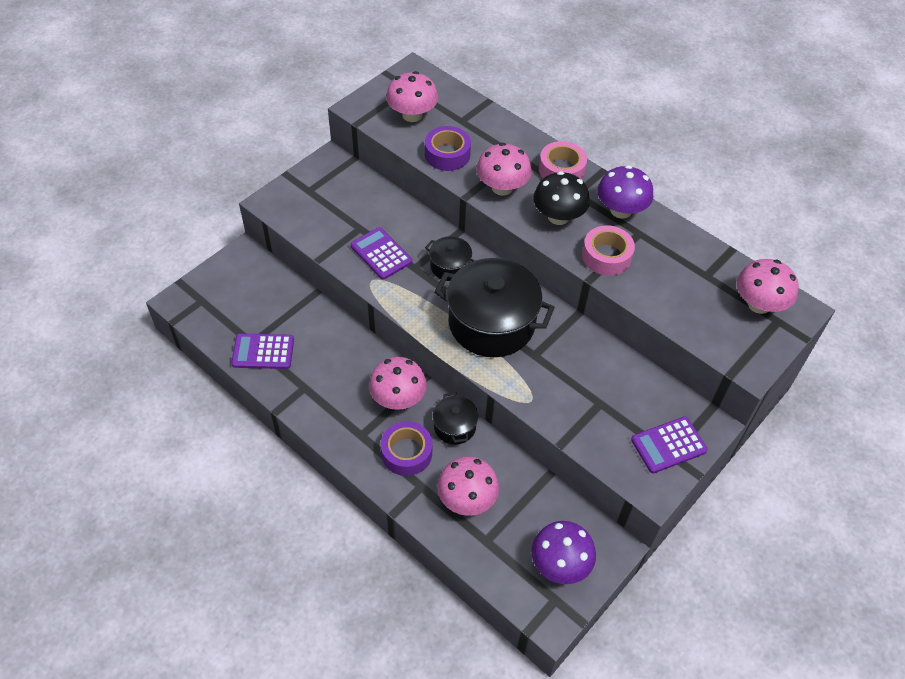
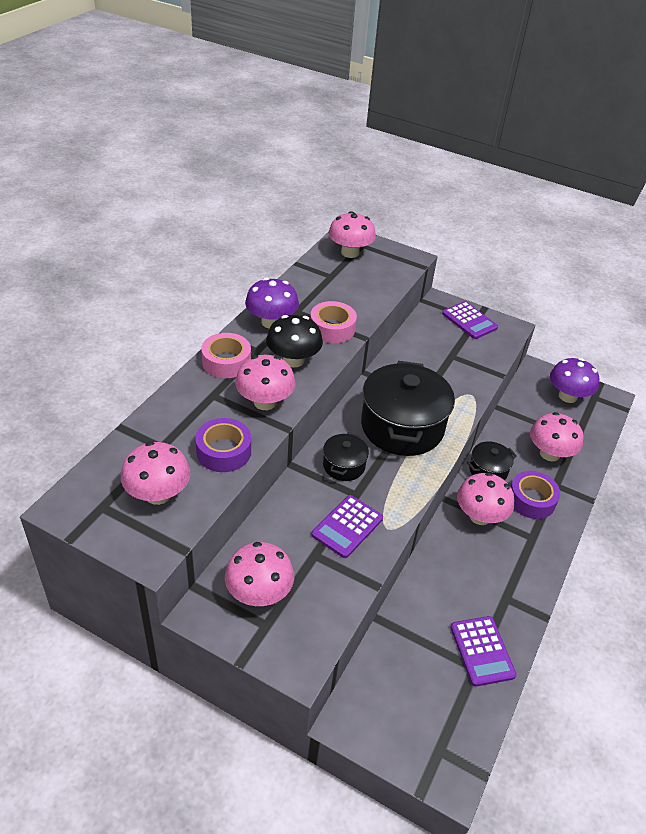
camera: 105 degrees left, 10 degrees down
(336, 190) = (259, 593): none -> pink mushroom

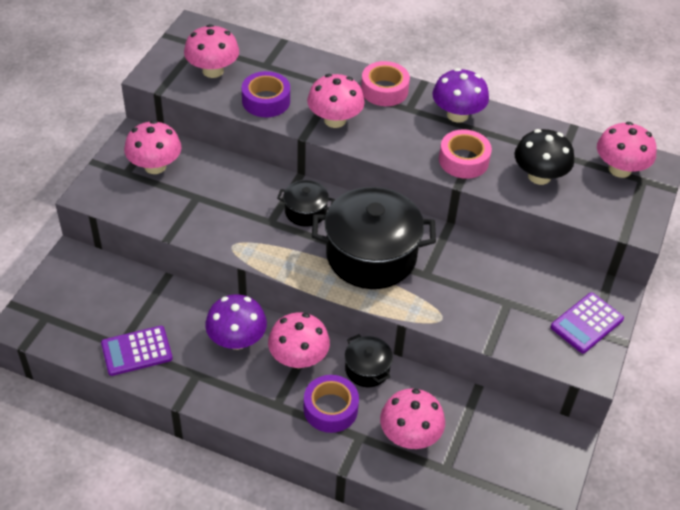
camera: 85 degrees right, 5 degrees up
(293, 360) = (401, 134): black mushroom -> black mushroom (539, 176)
(347, 526) = (230, 217): purple calculator -> none
(567, 396) = (525, 469): purple mushroom -> purple mushroom (237, 340)

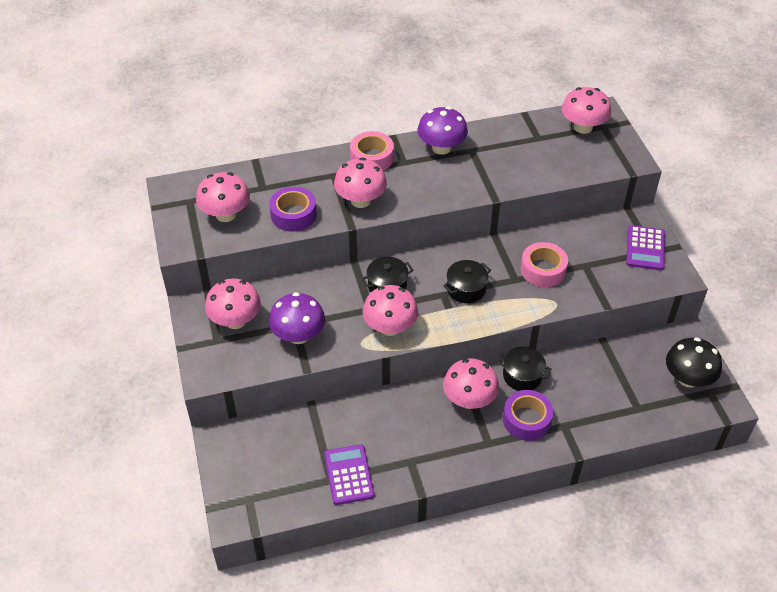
camera: 35 degrees left, 0 degrees up
(136, 351) = (349, 475): purple calculator -> purple calculator turned 135 degrees clockwise
(237, 340) = (413, 416): purple mushroom -> purple mushroom (298, 335)
(371, 256) = (466, 289): black pot -> black pot, size x0.48
(410, 435) = (594, 402): pink mushroom -> pink mushroom (390, 327)
(463, 160) = (480, 178): pink tape -> pink tape (543, 270)
(539, 176) = (539, 161): black mushroom -> black mushroom (688, 378)

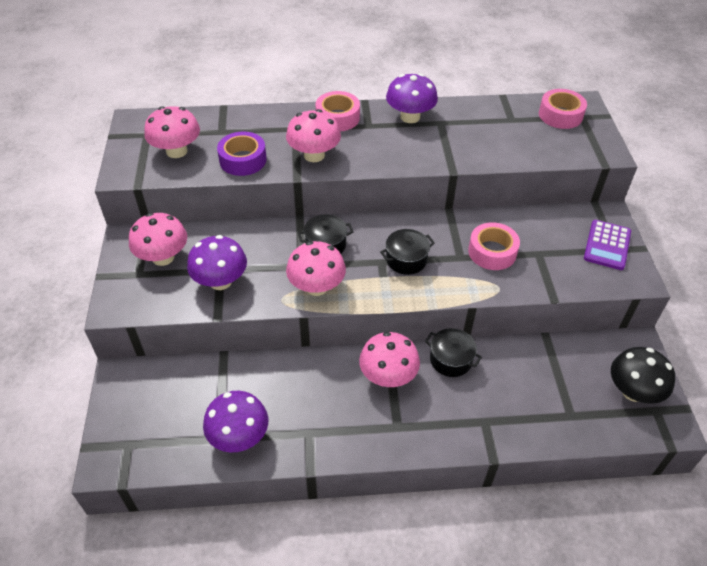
camera: 10 degrees right, 0 degrees up
(349, 475) = (239, 436): purple calculator -> purple mushroom
(526, 420) = (445, 408): purple tape -> none
(583, 127) = (560, 115): pink mushroom -> pink tape

